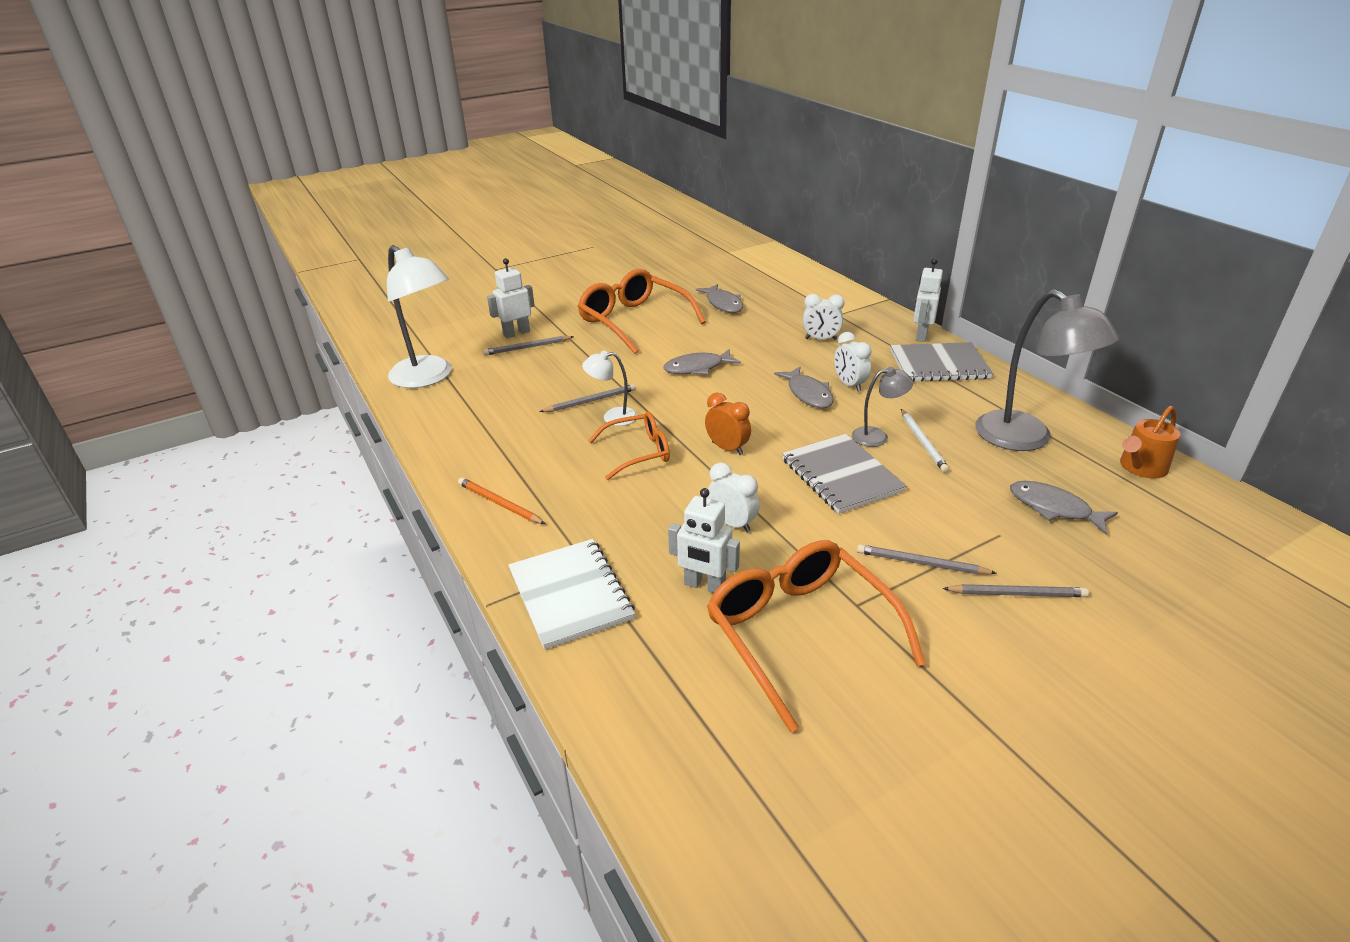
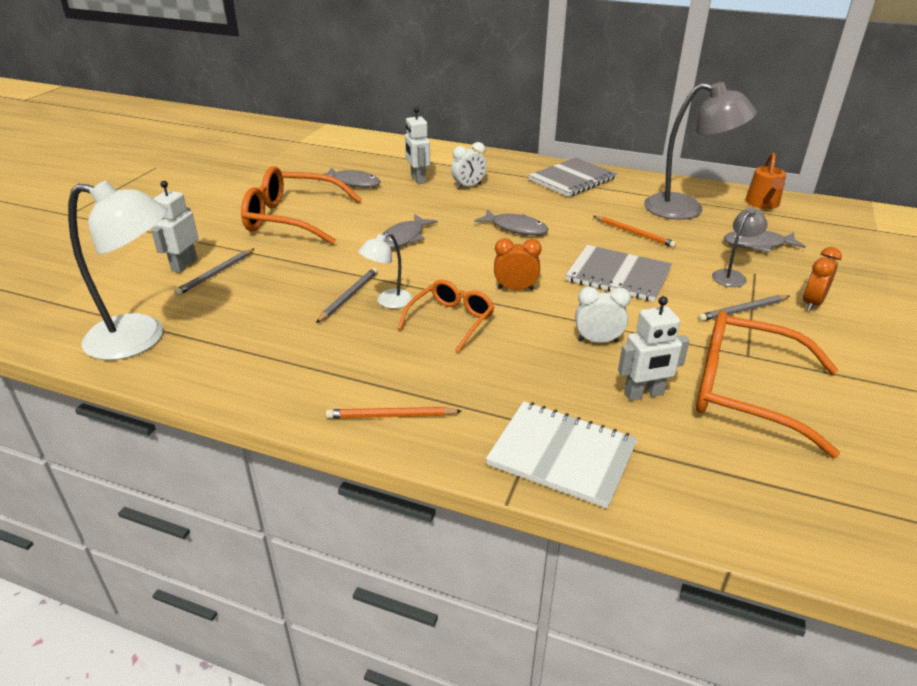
camera: 40 degrees left, 0 degrees up
(849, 385) = (534, 212): white clock -> none
(877, 436) = (602, 240): grey lamp -> grey lamp (732, 276)
(921, 335) = (533, 163): white robot -> white robot (417, 179)
(923, 442) = (634, 233): white pencil -> orange pencil
(1017, 594) = (812, 303): grey pencil -> orange clock

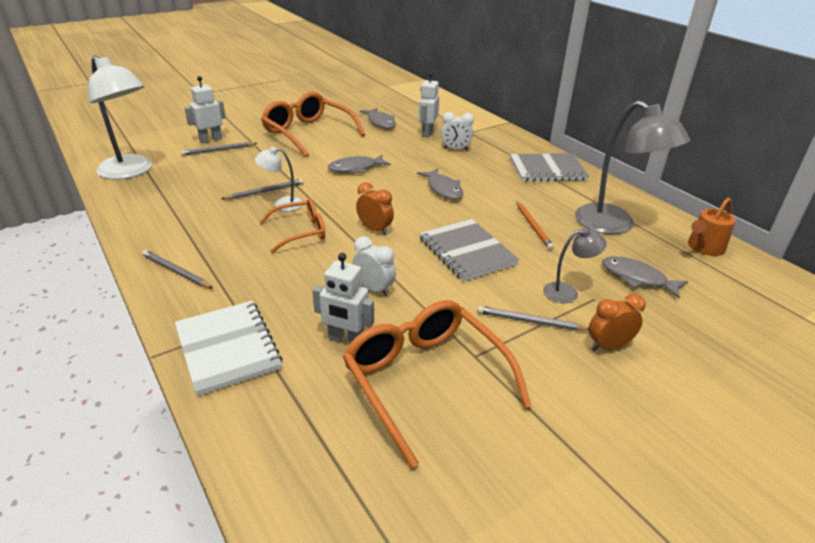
camera: 35 degrees right, 0 degrees up
(390, 416) = (176, 271): orange pencil -> grey pencil

